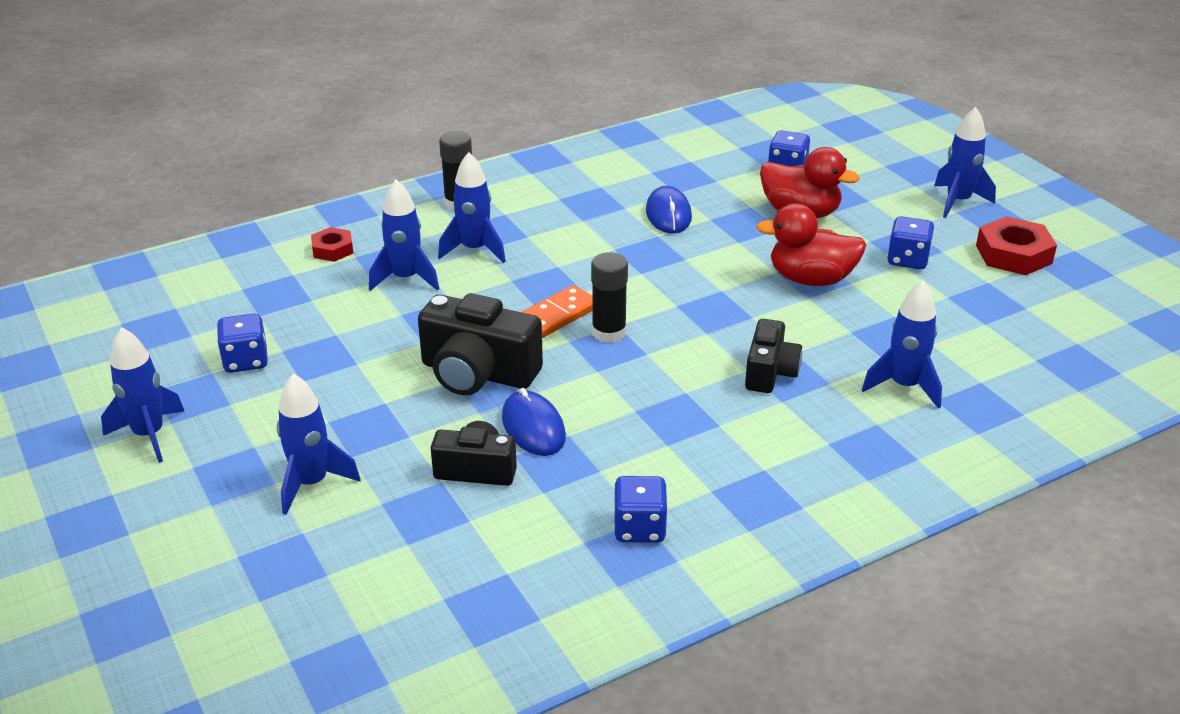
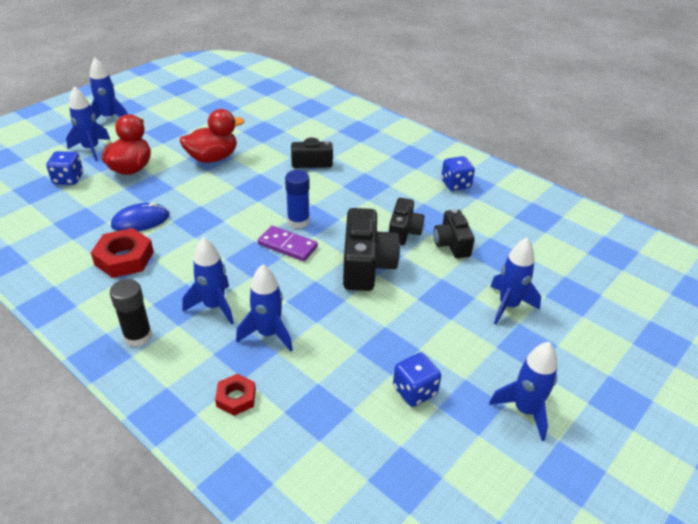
camera: 110 degrees left, 5 degrees up
(533, 427) = (404, 231): blue mouse -> black camera
(557, 315) = (287, 245): orange domino -> purple domino
(609, 332) = (298, 221): black glue stick -> blue glue stick
(811, 279) = (213, 158): red duck -> red duck turned 105 degrees counterclockwise
(904, 386) = (304, 125): blue rocket -> blue rocket (91, 149)
(907, 260) = (182, 130): blue dice -> none
(1013, 254) = (168, 101): red nut -> red nut (124, 258)

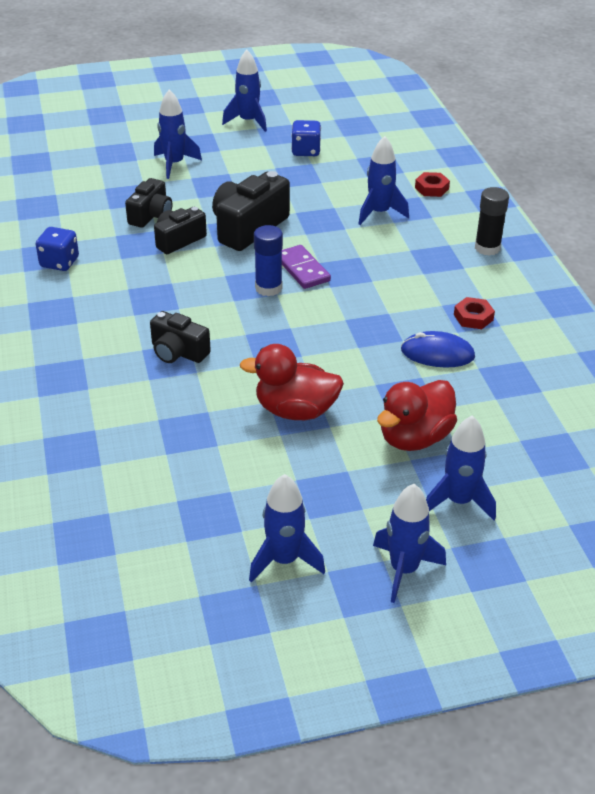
camera: 145 degrees left, 0 degrees up
(68, 179) = (507, 453): blue dice -> none
(124, 258) = (473, 317): red nut -> red nut, size x0.60
(214, 306) = (410, 246): blue rocket -> blue rocket (284, 560)

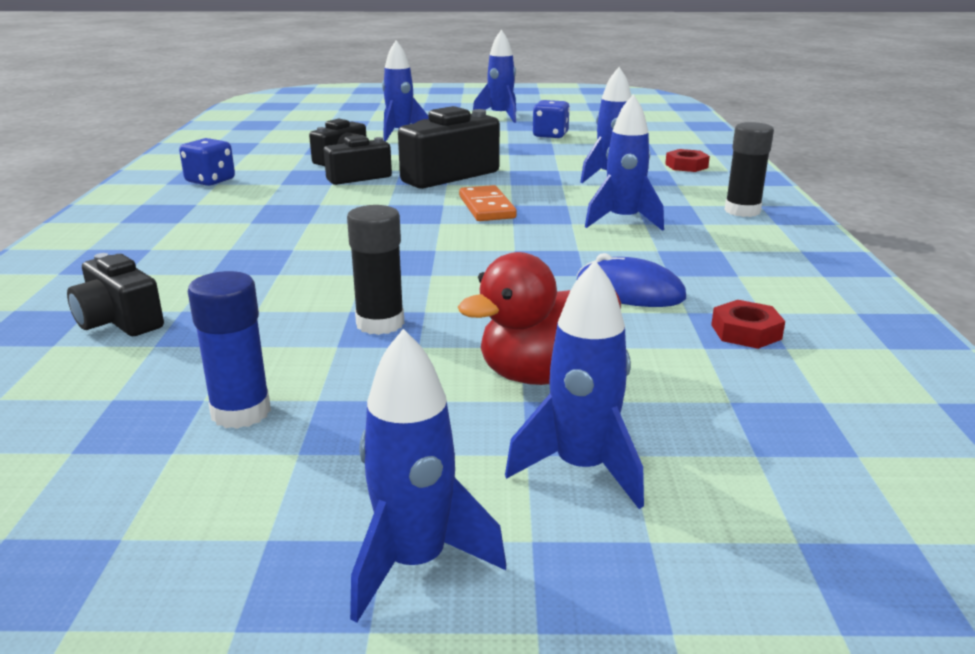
camera: 15 degrees right, 15 degrees down
(178, 352) = (271, 255): black camera -> black camera (119, 321)
(268, 288) = (433, 217): blue glue stick -> blue glue stick (241, 412)
(284, 560) = (203, 507): blue rocket -> blue rocket (623, 221)
(295, 410) = (380, 323): red duck -> black glue stick
(302, 269) = (487, 207): purple domino -> orange domino
(473, 317) = (699, 264): red nut -> red nut (746, 332)

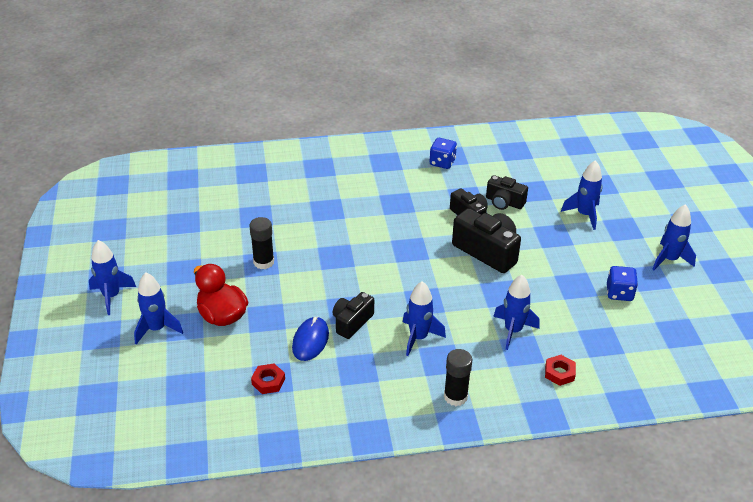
camera: 80 degrees right, 15 degrees up
(119, 321) = (258, 192): black camera -> black camera (352, 322)
(241, 412) = (190, 242): blue glue stick -> none
(487, 207) = (427, 277): orange domino -> none

